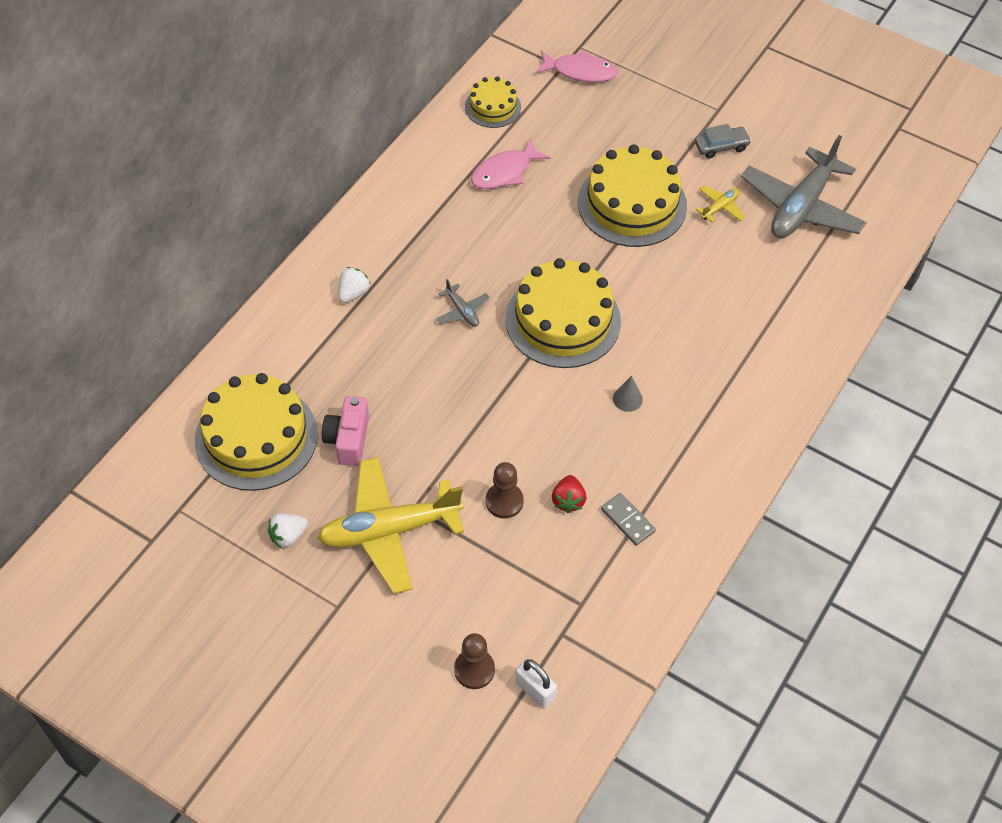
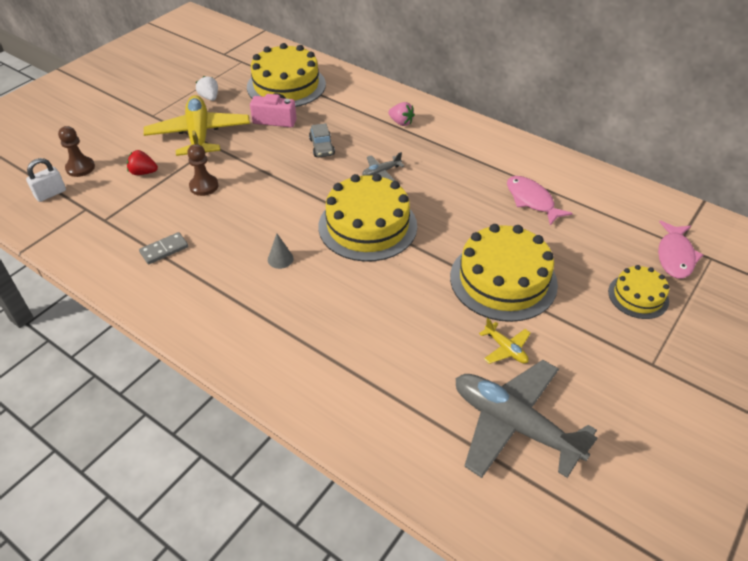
camera: 95 degrees right, 10 degrees down
(353, 293) = (401, 122): white strawberry -> pink strawberry
(493, 107) = (610, 197): yellow cake -> yellow cake (638, 296)
(568, 500) = (193, 218): red strawberry -> red strawberry (143, 172)
(721, 146) = (595, 360): grey car -> grey car (322, 147)

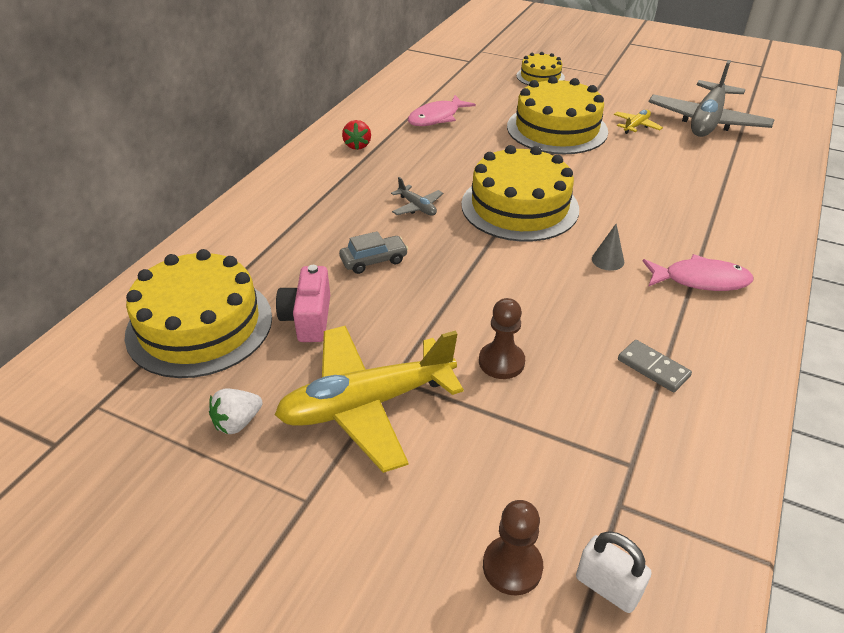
camera: 100 degrees left, 5 degrees down
(143, 172) = (493, 452): red strawberry -> red strawberry (357, 145)
(401, 122) = (305, 202): pink strawberry -> none
(675, 256) = (485, 62): pink fish -> pink fish (700, 280)

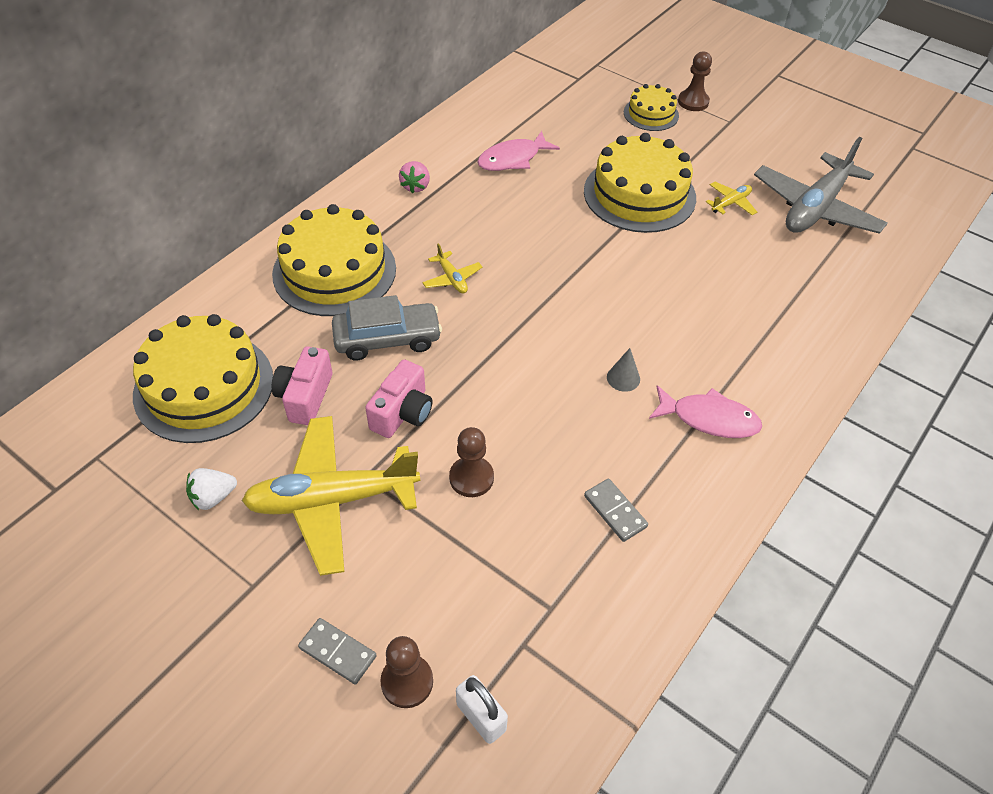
camera: 10 degrees right, 10 degrees up
(357, 145) = (416, 186): red strawberry -> pink strawberry
(374, 260) = (387, 339): grey car -> grey car, size x1.59
(411, 318) = (402, 413): none -> pink camera
(417, 207) = (452, 279): grey plane -> yellow plane
(424, 550) = (338, 652): none -> grey domino
(519, 206) = (558, 295): yellow cake -> yellow cake (334, 271)
(571, 66) = (693, 102): none -> brown pawn

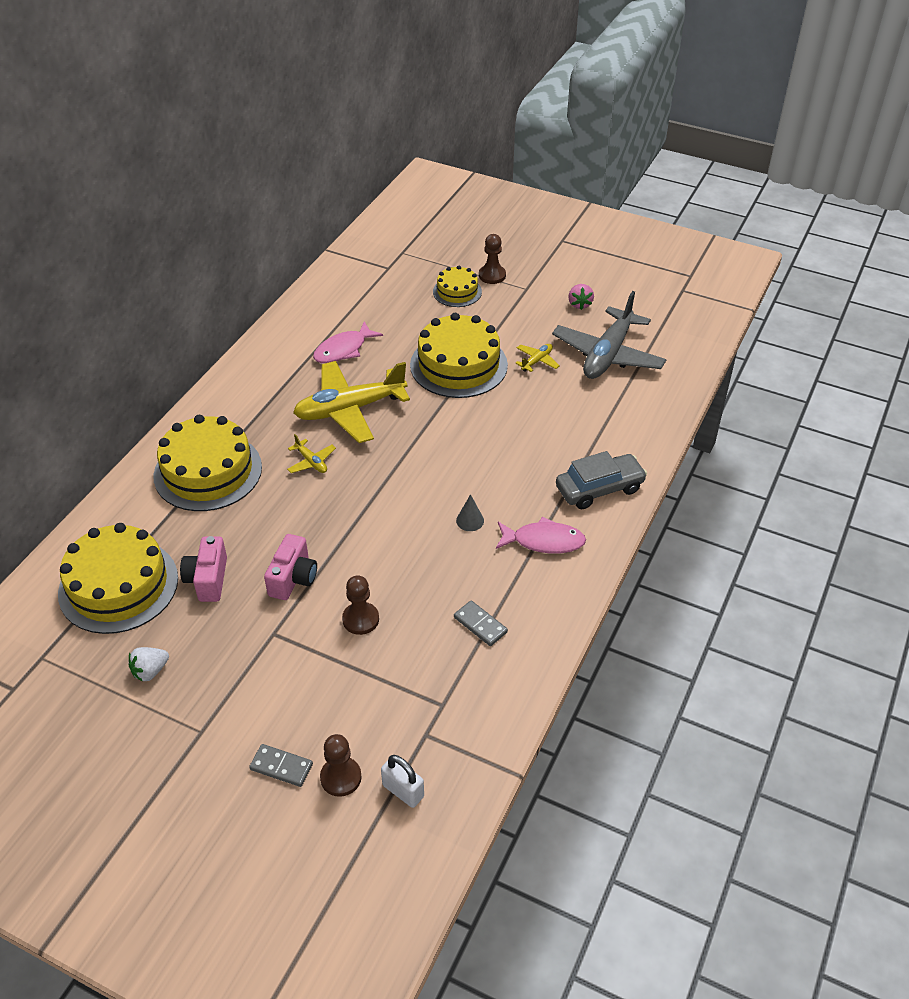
camera: 10 degrees left, 5 degrees down
(332, 500) = (250, 656): yellow plane -> yellow plane (350, 409)
(387, 339) = (267, 521): grey car -> grey car (599, 488)
(416, 186) = (263, 387): pink strawberry -> pink strawberry (579, 304)

